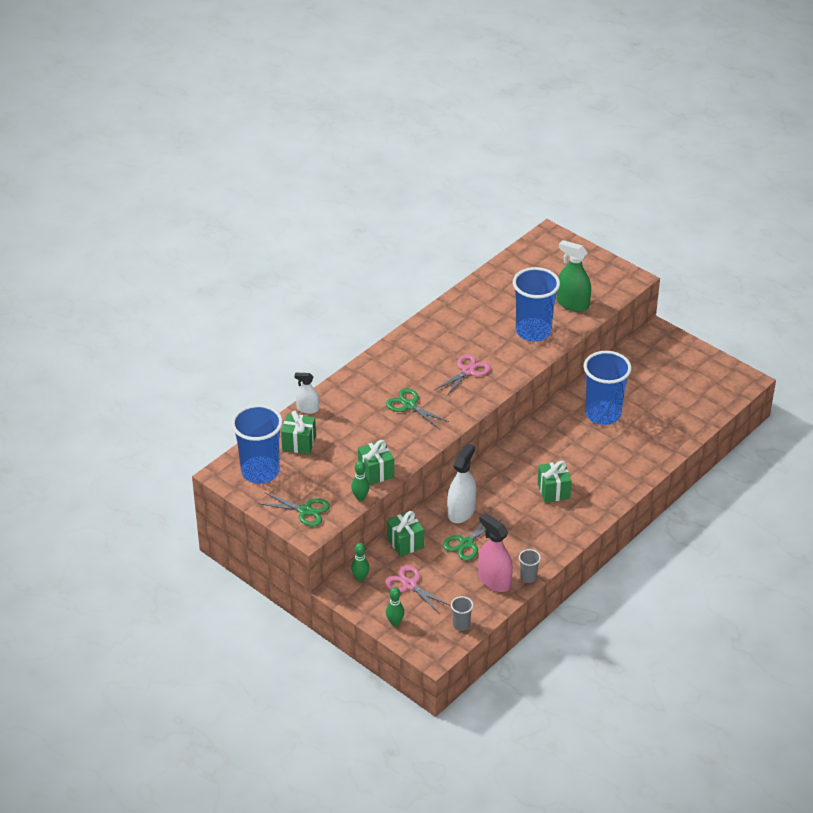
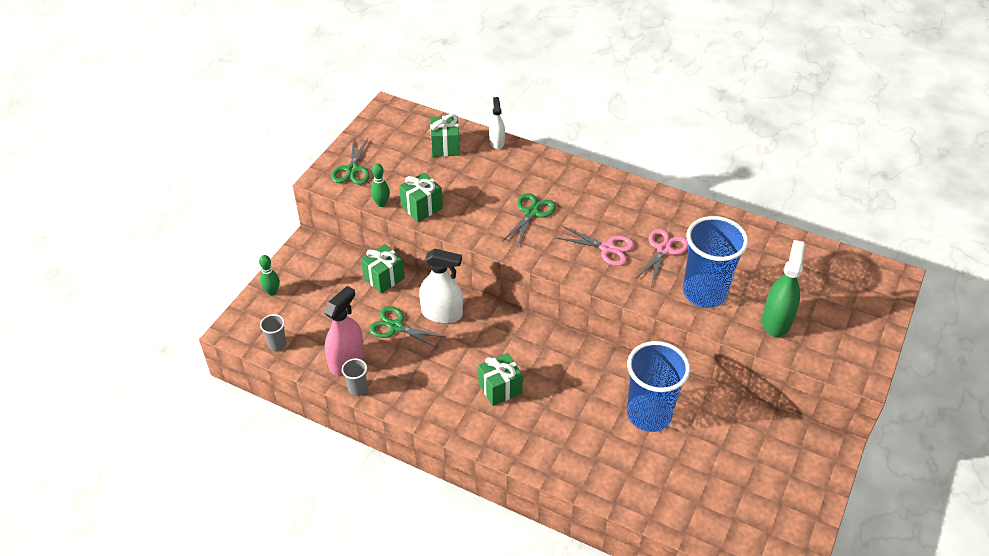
camera: 75 degrees right, 5 degrees up
(260, 472) = (397, 130): blue cup -> none
(360, 578) = (327, 255): green bowling pin -> none
(409, 585) = (325, 293): pink scissors -> pink scissors (664, 249)

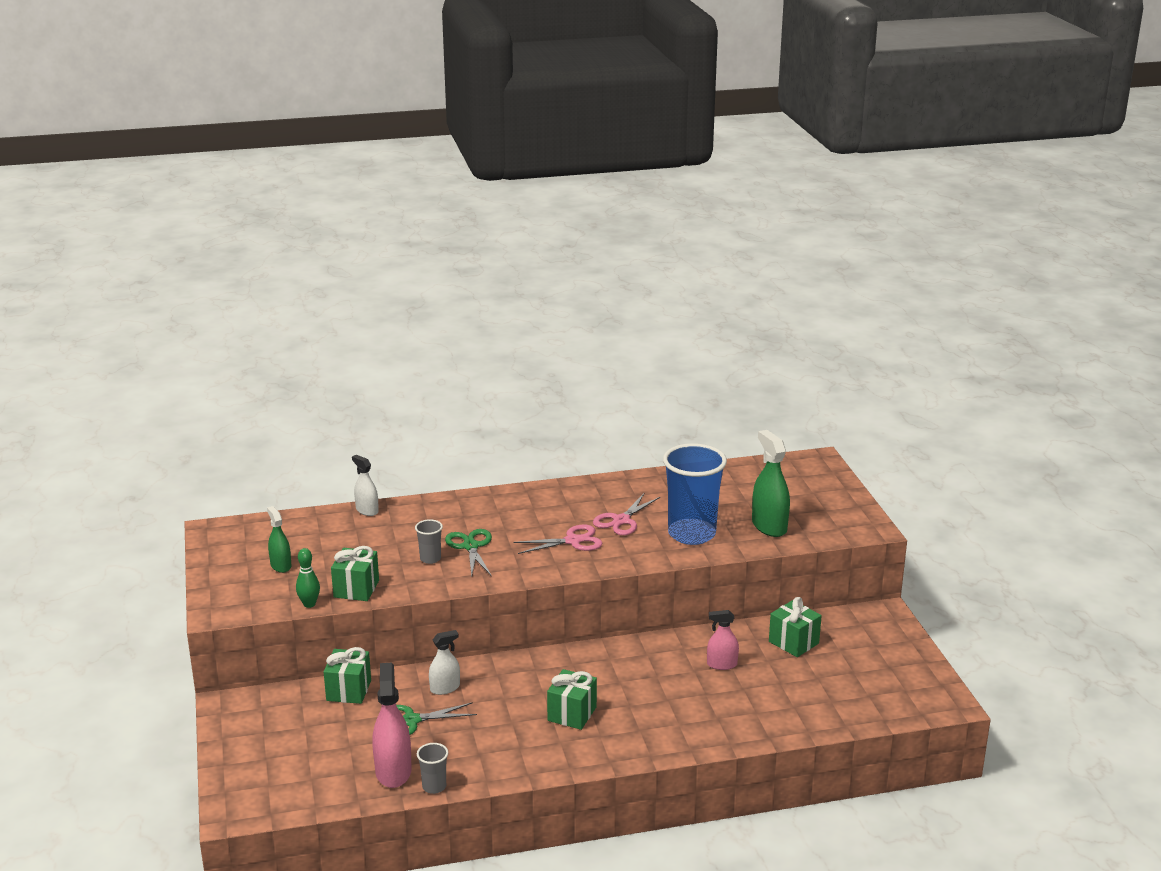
camera: 40 degrees left, 20 degrees down
(272, 292) = (237, 760): green bowling pin -> none
(277, 344) = (300, 798): grey cup -> grey cup (430, 559)
(352, 169) = (240, 592): green scissors -> none
(397, 161) = (281, 565): none -> green spray bottle
(442, 313) = (445, 688): white spray bottle -> white spray bottle, size x0.60
(445, 146) = (318, 534): green gift -> green gift (793, 642)
(649, 415) = (722, 664): blue cup -> pink spray bottle
(664, 249) = (621, 520): pink scissors -> pink scissors turned 135 degrees counterclockwise

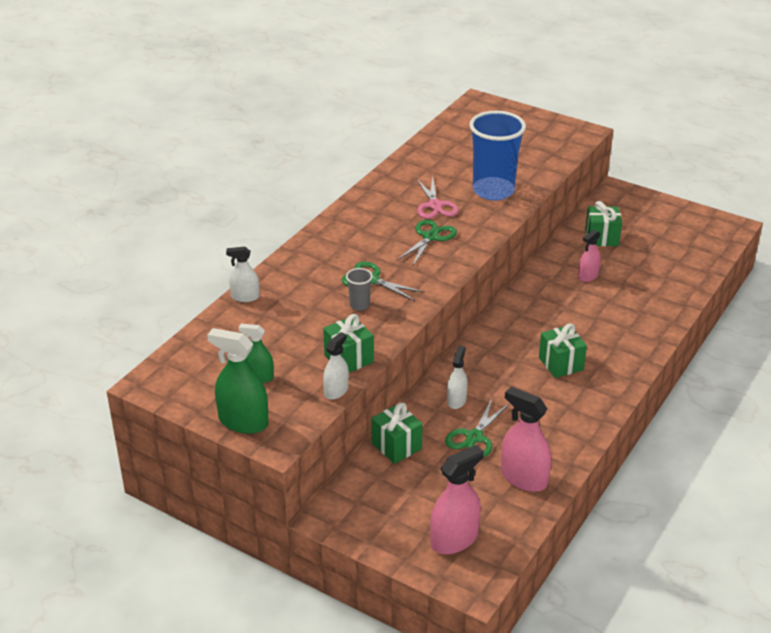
camera: 45 degrees left, 10 degrees up
(275, 775) = (454, 539): none -> pink spray bottle
(309, 604) = (336, 391): green bowling pin -> white spray bottle
(434, 786) = (565, 469): grey cup -> none
(573, 541) = (430, 237): pink scissors -> green scissors
(769, 526) = (527, 160): green spray bottle -> green spray bottle (243, 422)

